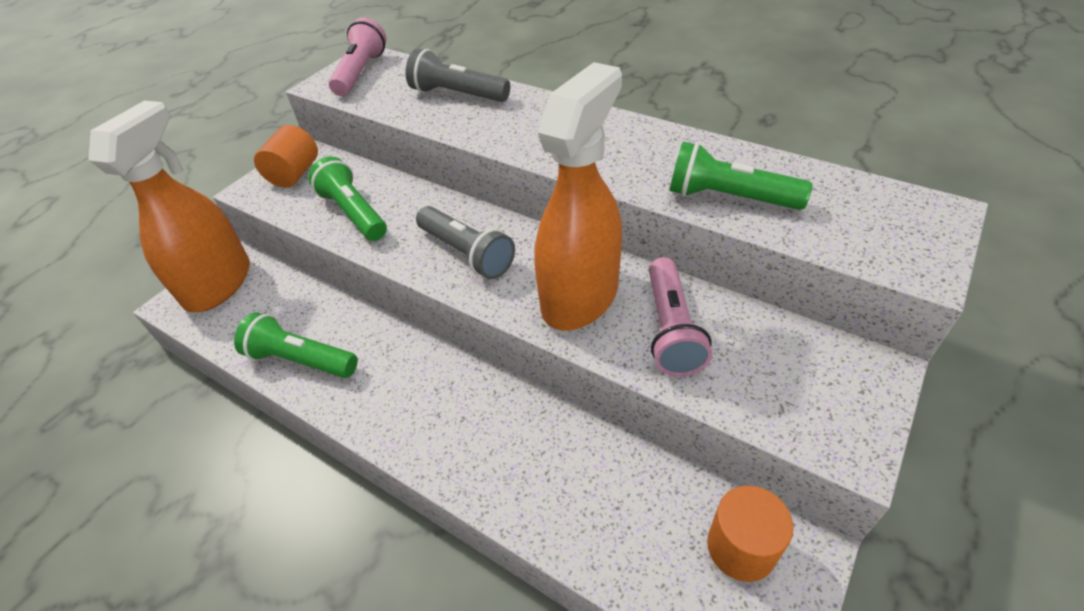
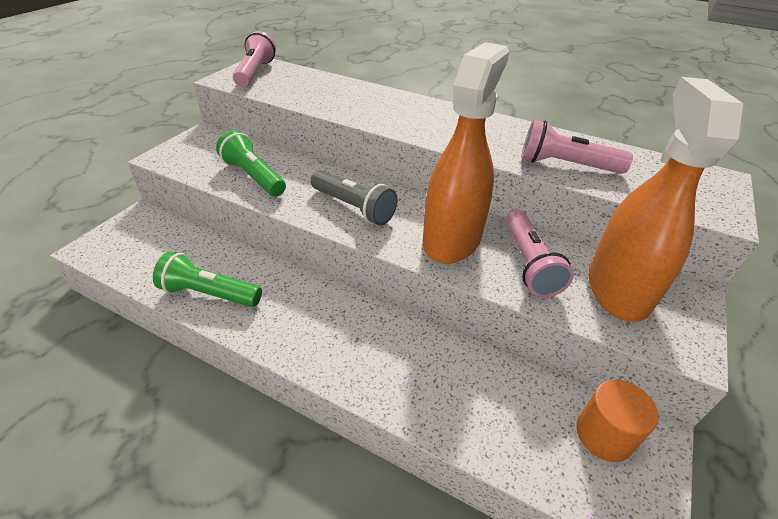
camera: 10 degrees left, 5 degrees down
(219, 284) = (129, 234): orange spray bottle -> orange spray bottle (617, 289)
(294, 174) = (199, 147): orange cylinder -> none
(457, 95) = (337, 91): grey flashlight -> none
(729, 197) = (566, 165): green flashlight -> pink flashlight

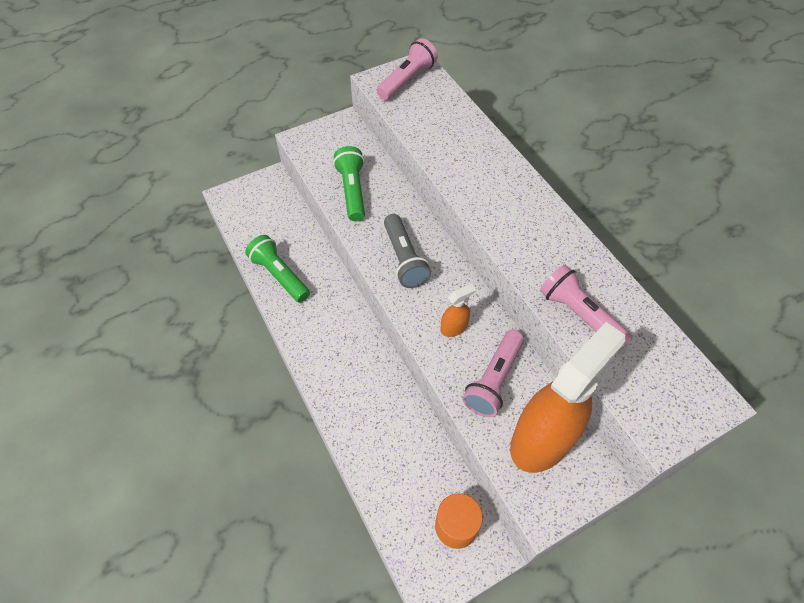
camera: 35 degrees right, 15 degrees up
(452, 239) = (454, 327): orange spray bottle -> orange spray bottle, size x0.41

